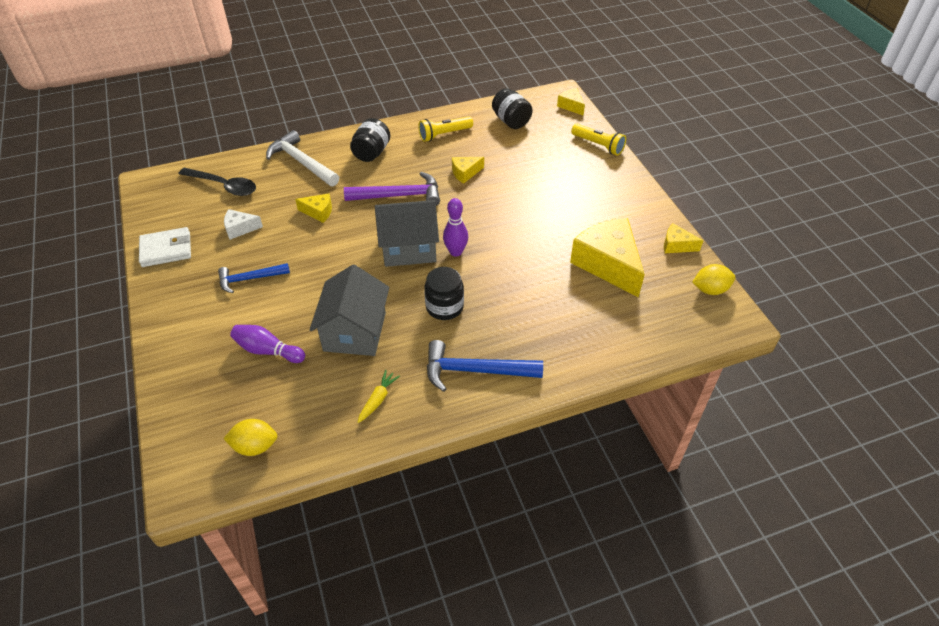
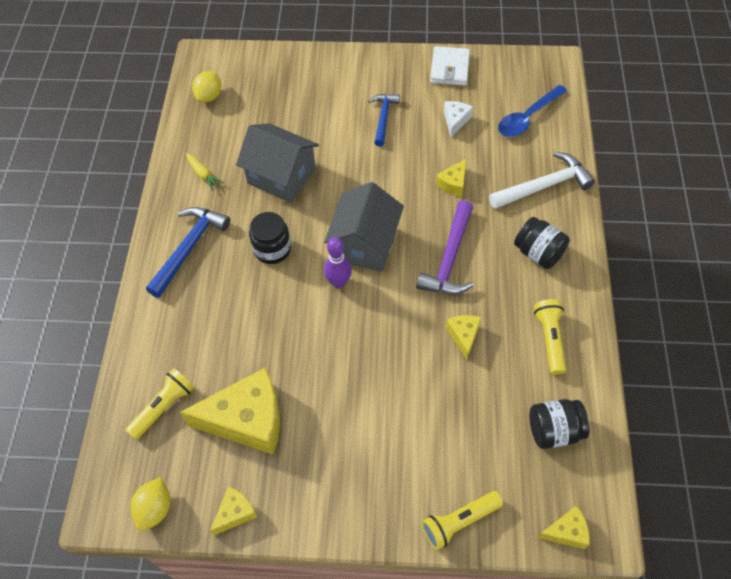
camera: 115 degrees right, 10 degrees up
(224, 186) = (527, 118): black spoon -> blue spoon
(268, 350) = (294, 117): purple bowling pin -> none
(635, 319) = (164, 407): none -> yellow flashlight

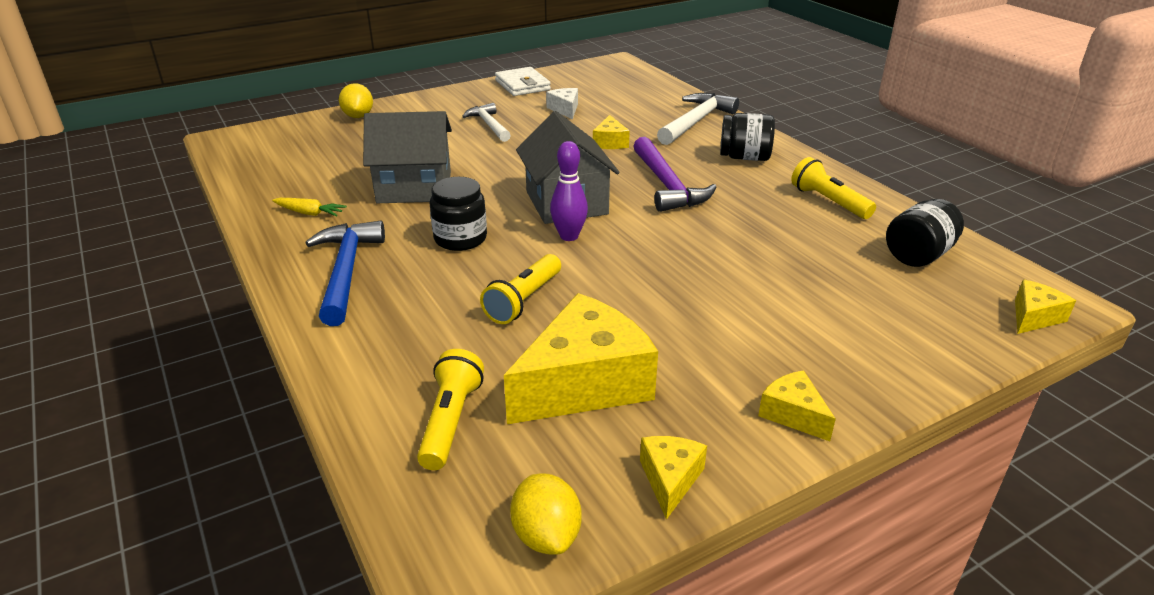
camera: 35 degrees left, 25 degrees down
(209, 96) = (262, 160): yellow lemon -> yellow lemon (358, 116)
(383, 118) = (489, 125): blue hammer -> white hammer
(459, 522) = (932, 358): yellow flashlight -> yellow flashlight (523, 300)
(463, 336) = (747, 227): yellow cheese -> yellow cheese (793, 414)
(527, 118) = (630, 92): blue spoon -> none

